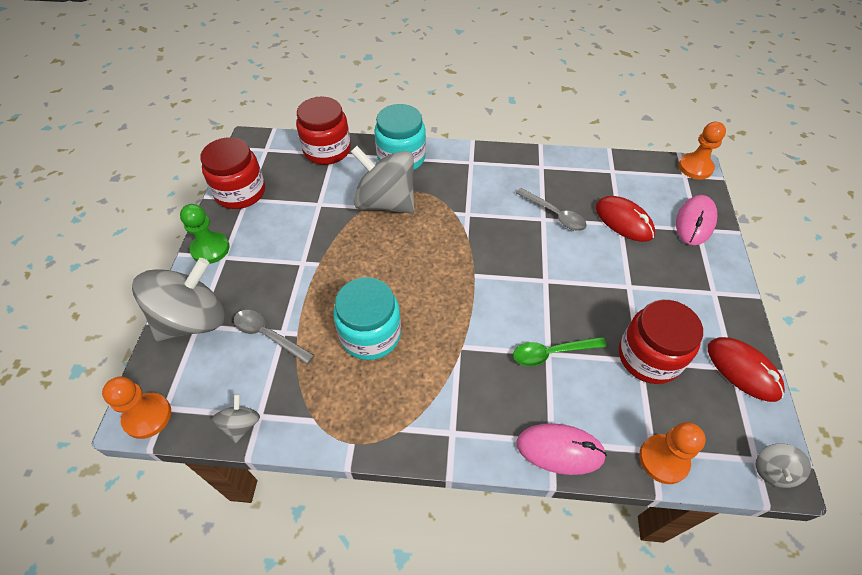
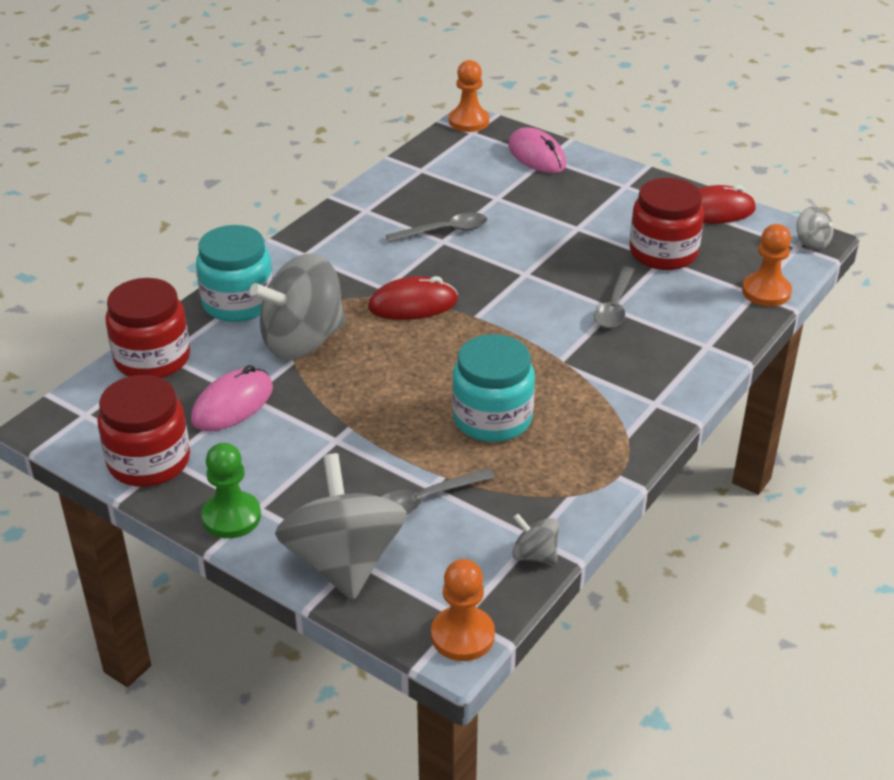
camera: 60 degrees left, 15 degrees down
(552, 353) = (614, 306): green spoon -> grey spoon
(560, 449) = (718, 344): pink mouse -> pink mouse (232, 404)
(623, 221) = (495, 194): red mouse -> red mouse (413, 304)

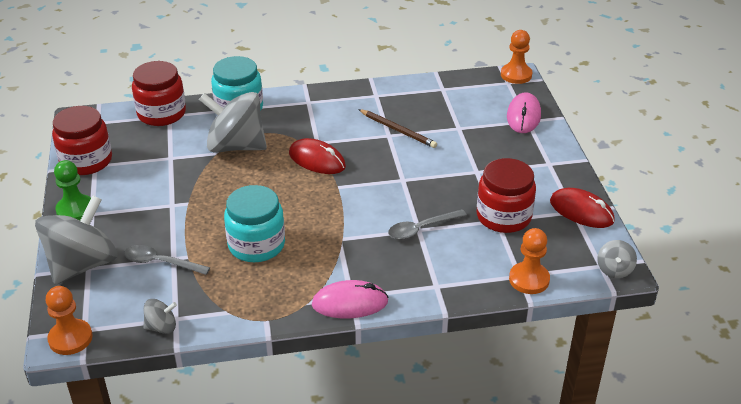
camera: 45 degrees right, 0 degrees up
(232, 404) = (158, 157): pink mouse -> pink mouse (350, 303)
(444, 231) = (398, 130): grey spoon -> brown pencil
(534, 555) = (161, 327): grey spinning top -> grey spinning top turned 90 degrees clockwise

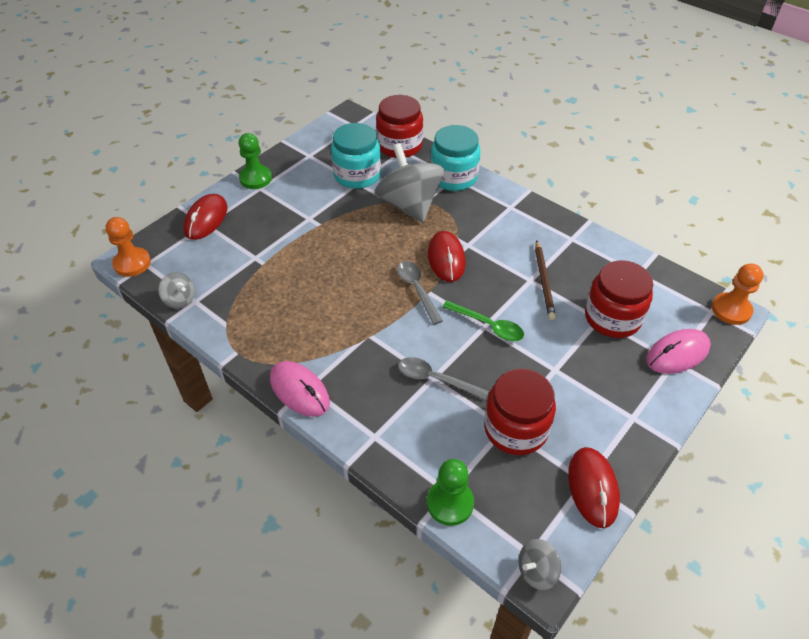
camera: 50 degrees right, 10 degrees up
(82, 264) = (206, 219): grey spinning top -> red mouse
(86, 161) = (309, 149): red jar -> red jar (612, 318)
(161, 262) = (244, 254): grey spoon -> grey spoon (417, 290)
(256, 245) = (312, 291): turquoise jar -> turquoise jar (357, 175)
(404, 177) = (488, 325): none -> green spoon
(529, 279) = (450, 503): orange pawn -> green pawn

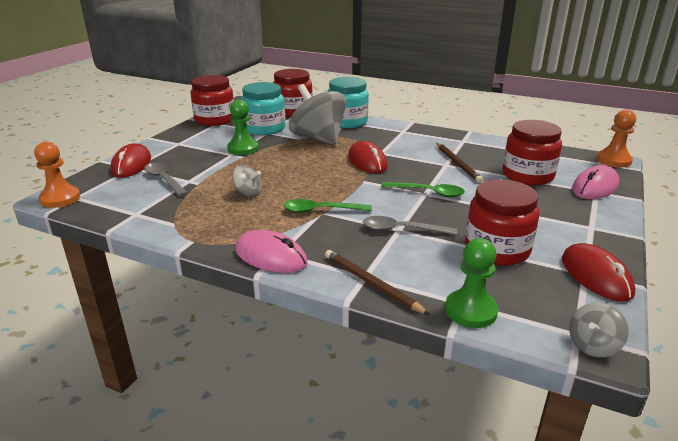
camera: 15 degrees left, 20 degrees down
(180, 300) = (119, 215): grey spinning top -> grey spinning top (248, 193)
(255, 178) = (172, 139): green pawn -> green pawn (243, 148)
(308, 148) = (215, 120): none -> red jar
(368, 332) = (321, 210): none -> green spoon
(376, 448) = (371, 283): none -> brown pencil
(417, 290) = (352, 181): grey spoon -> grey spoon (164, 180)

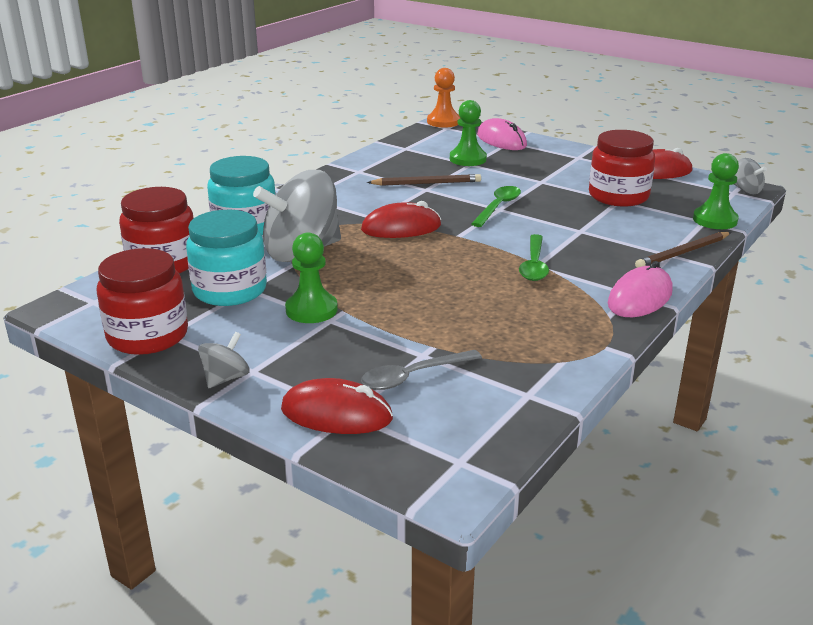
camera: 80 degrees left, 0 degrees up
(60, 198) = (462, 478): orange pawn -> none
(248, 193) = (477, 308): grey spinning top -> grey spinning top (225, 378)
(402, 230) = (581, 229): grey spoon -> none
(527, 175) = (468, 159): red jar -> green pawn

